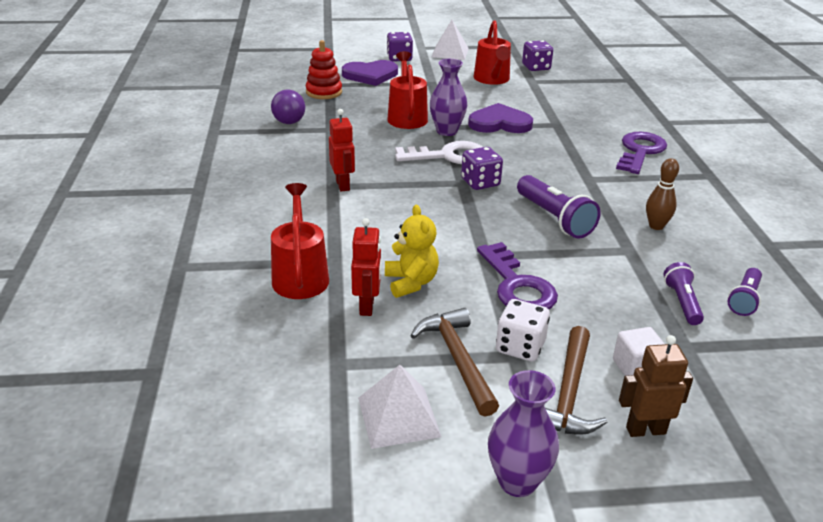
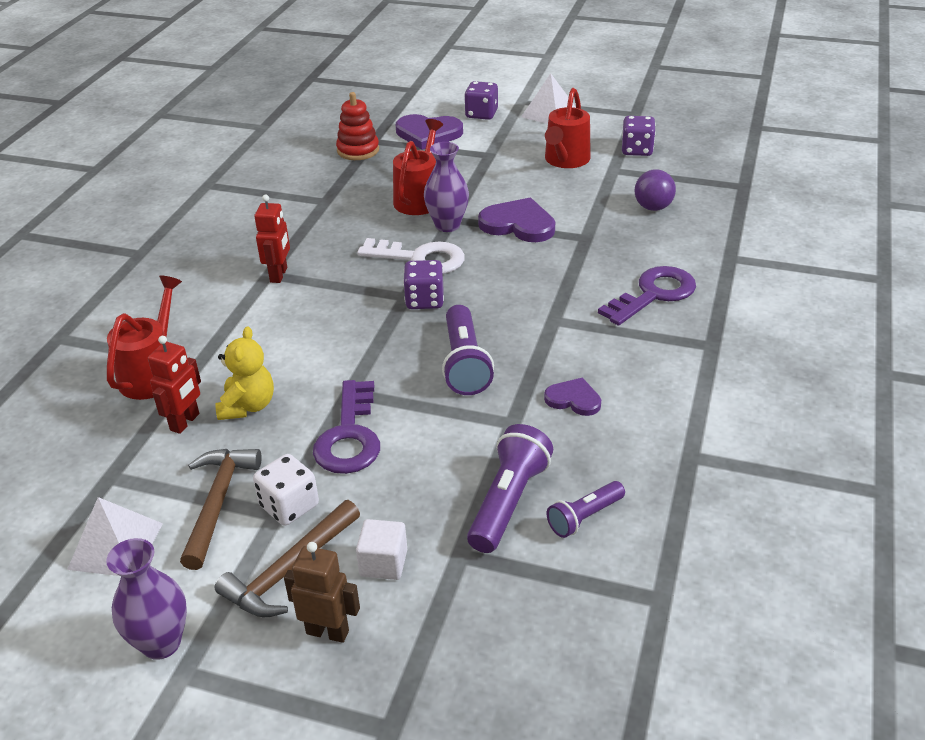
camera: 25 degrees right, 5 degrees up
(289, 122) = (290, 185): purple ball -> purple ball (653, 207)
(656, 226) = (573, 399): brown bowling pin -> purple heart
(682, 302) = (508, 501): purple flashlight -> purple flashlight, size x1.62

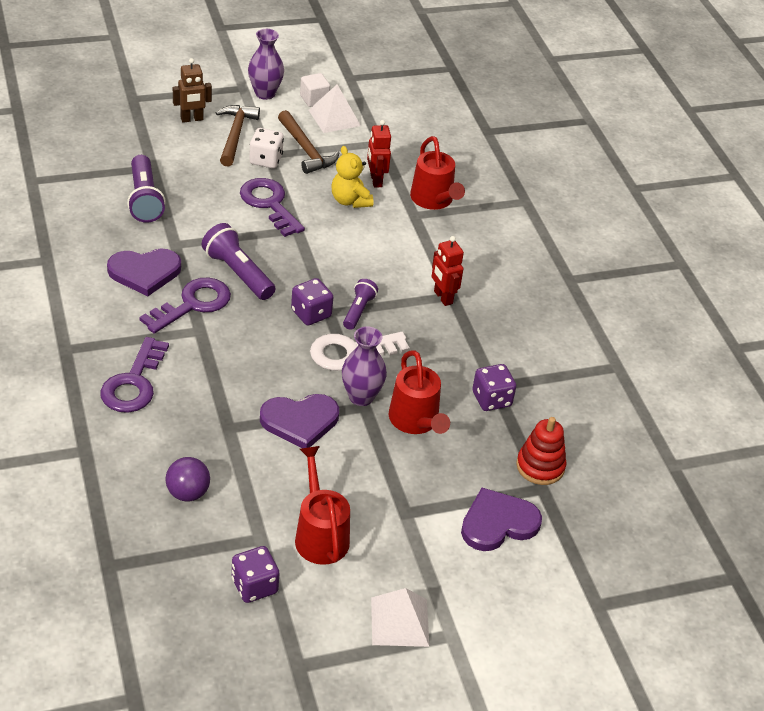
camera: 140 degrees right, 5 degrees up
(383, 563) = (190, 152): white cube -> white cube (314, 99)
(481, 114) = (474, 586): purple dice -> purple dice (491, 399)
(542, 347) = (193, 304): none -> purple key
(573, 399) = (144, 272): purple heart -> purple heart, size x1.70
(584, 517) = (95, 205): purple flashlight -> purple flashlight (358, 310)

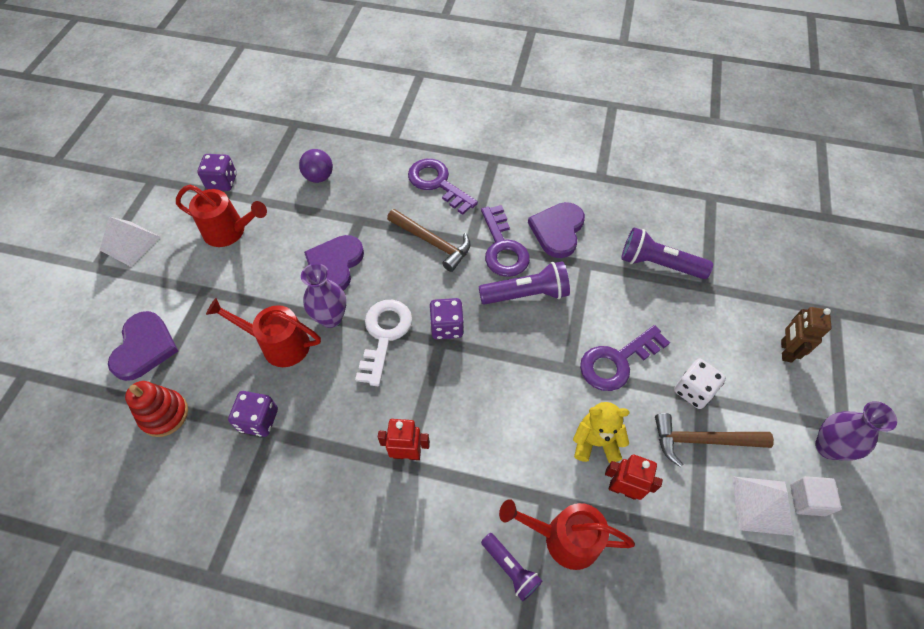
camera: 125 degrees right, 15 degrees up
(235, 135) = (747, 381): brown hammer -> brown hammer (432, 243)
(269, 204) = (617, 361): purple key -> purple key turned 150 degrees clockwise
(358, 310) = (430, 366): purple flashlight -> purple flashlight (510, 568)

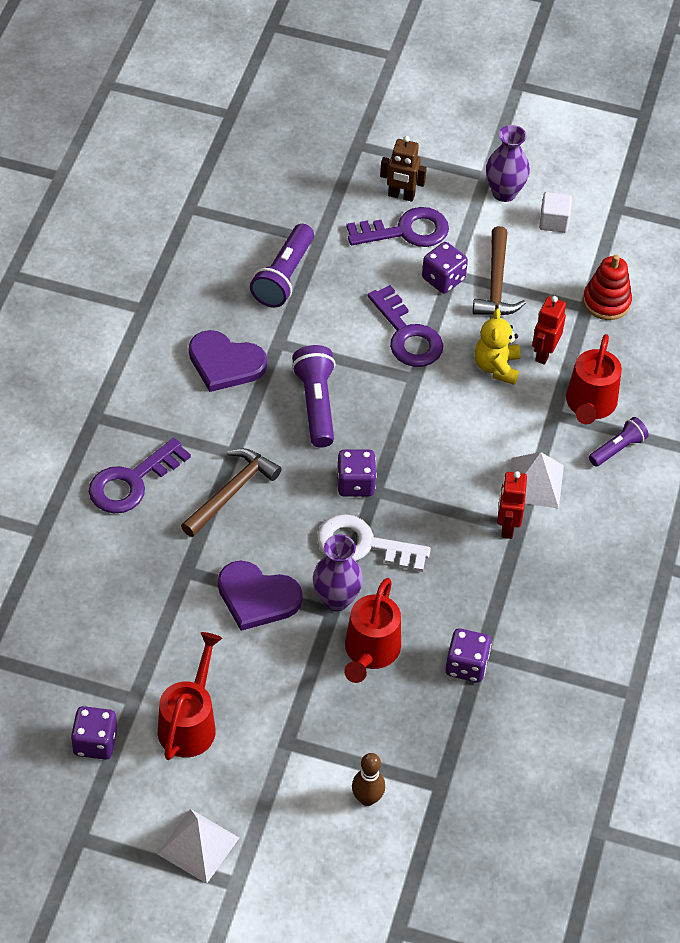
camera: 90 degrees left, 5 degrees down
(144, 347) = (367, 798): purple heart -> brown bowling pin
(164, 414) = (457, 762): red stacking toy -> red stacking toy (606, 302)
(319, 177) = (101, 620): purple ball -> none
(503, 248) = (246, 420): purple key -> purple key (406, 231)
(693, 390) = (443, 279): white dice -> purple dice
(762, 505) = (558, 254): white pyramid -> white pyramid (535, 482)

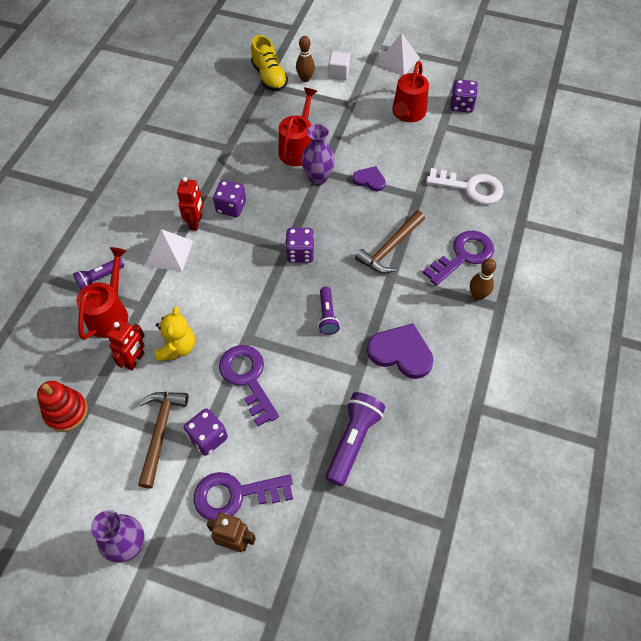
camera: 175 degrees left, 5 degrees up
(120, 430) = (477, 295): none -> brown bowling pin
(257, 597) = (369, 180): purple heart -> purple heart, size x0.59
(316, 404) = (327, 316): purple flashlight -> purple flashlight, size x0.62
(363, 545) = (297, 211): white key -> white key (471, 188)
(432, 801) = (269, 77): none -> yellow shoe
(466, 665) = (238, 141): purple dice -> purple dice (231, 207)
(553, 221) = (88, 507): white cube -> white cube (339, 73)

